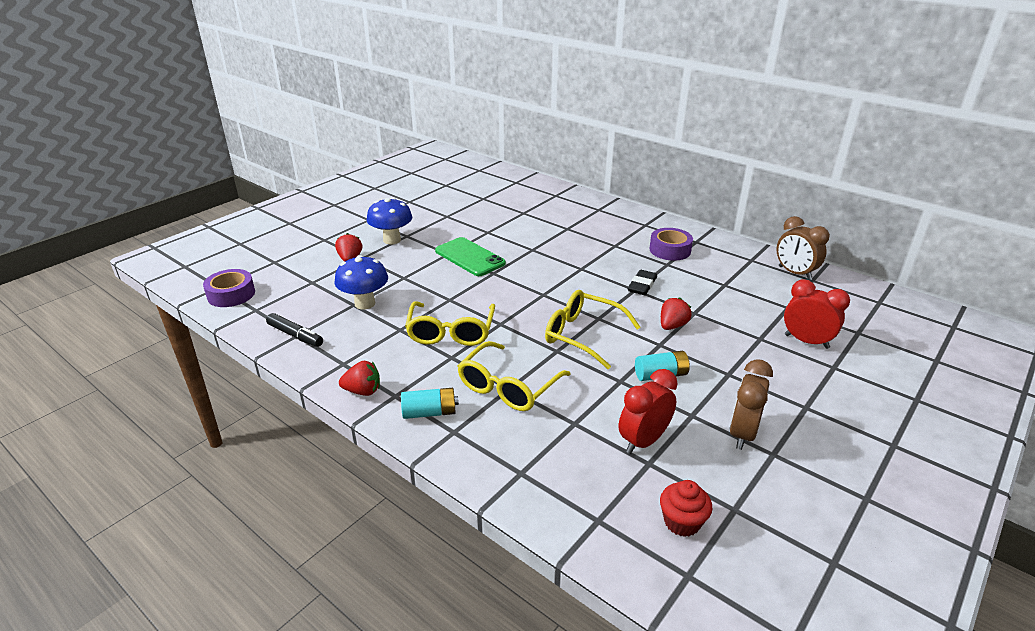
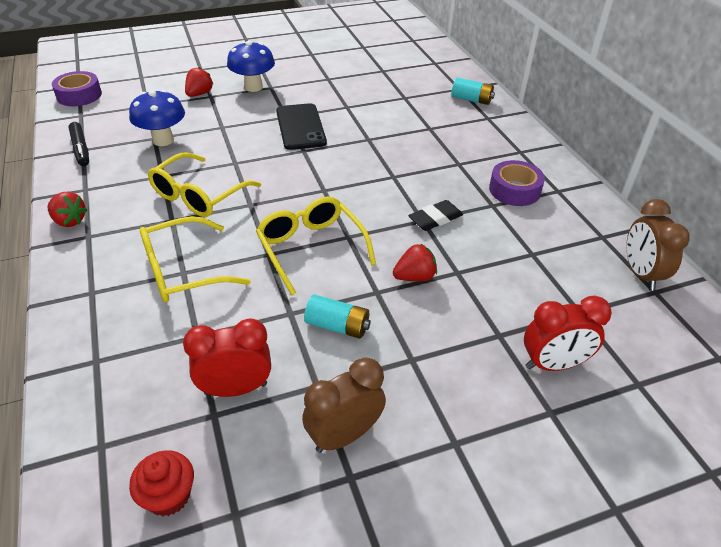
camera: 30 degrees right, 10 degrees up
(430, 412) = (94, 265): turquoise battery -> turquoise battery (471, 100)
(469, 257) = (300, 127): green phone -> black phone
(806, 341) = (553, 364): red clock -> red clock turned 105 degrees clockwise

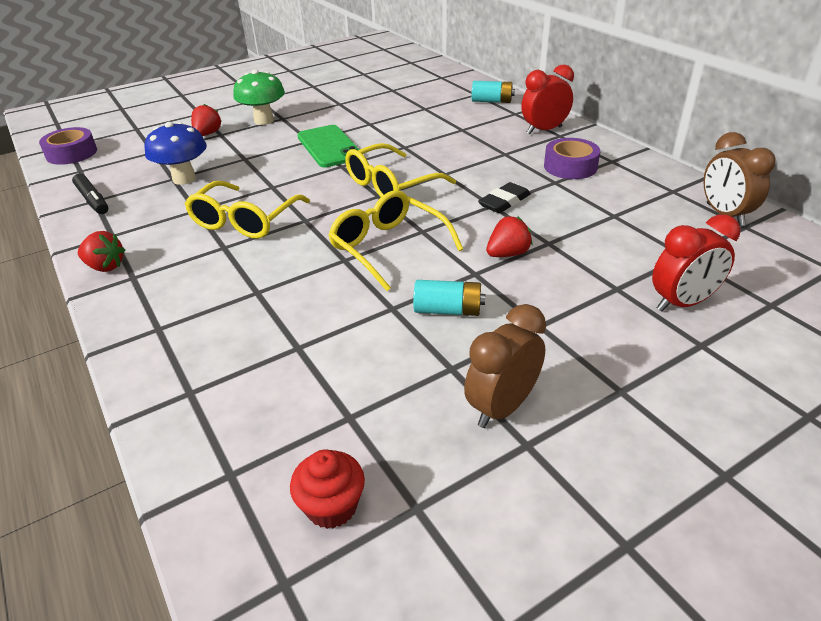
camera: 10 degrees left, 5 degrees down
(184, 270) = (257, 290): yellow glasses -> yellow glasses (391, 184)
(236, 388) = (363, 387): red clock -> red clock (544, 130)
(253, 87) = (264, 121): blue mushroom -> green mushroom
(300, 127) = (329, 147): black phone -> green phone

